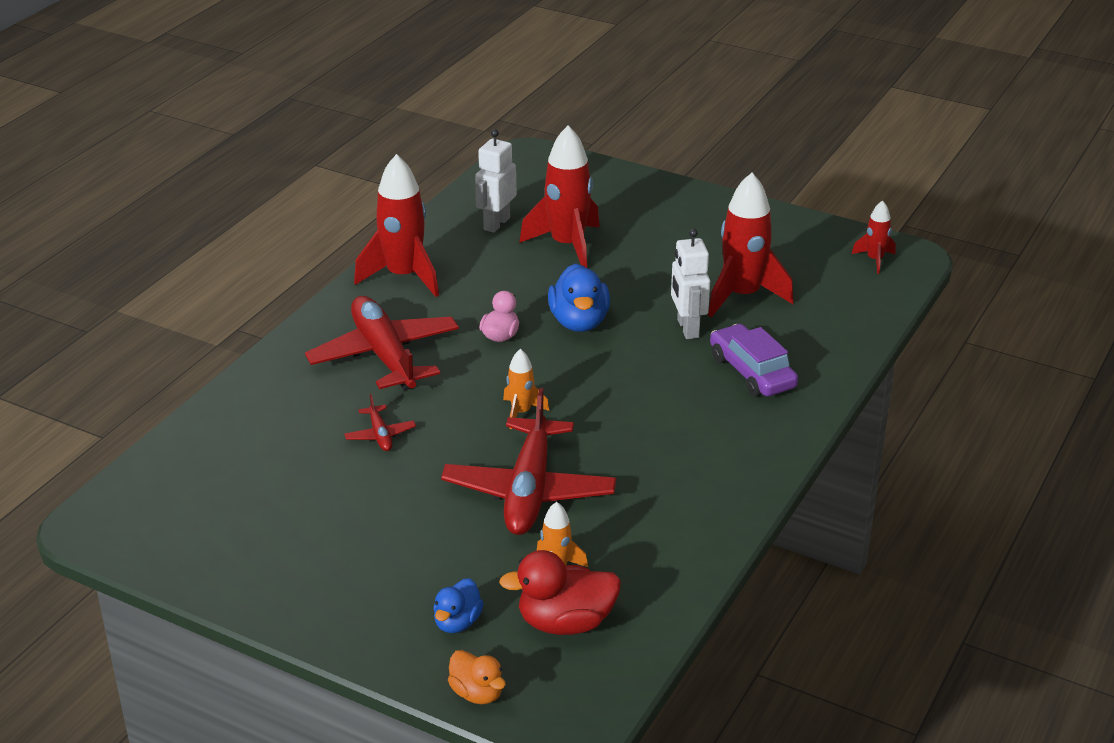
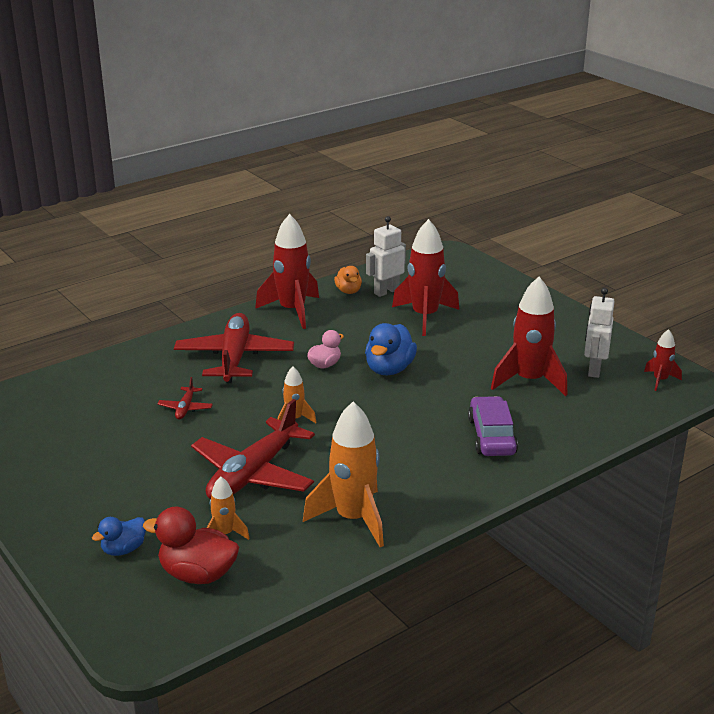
camera: 25 degrees right, 5 degrees down
(477, 693) = (93, 603): orange duck -> orange duck (348, 291)
(681, 508) = (353, 519): none -> orange rocket
(687, 329) = (467, 393): white robot -> white robot (594, 370)

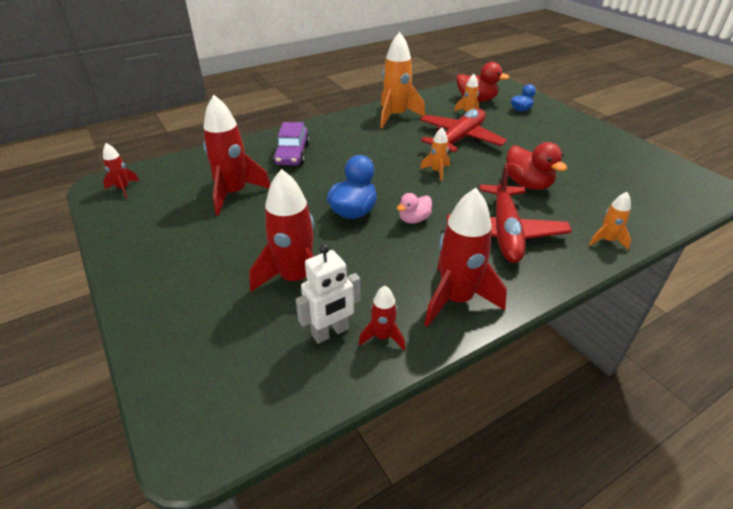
camera: 175 degrees left, 10 degrees up
(138, 355) = (606, 240): none -> orange rocket
(185, 408) = (527, 184): red plane -> red duck
(348, 291) = (383, 337): orange duck -> red rocket
(594, 370) = (169, 201): white robot -> none

